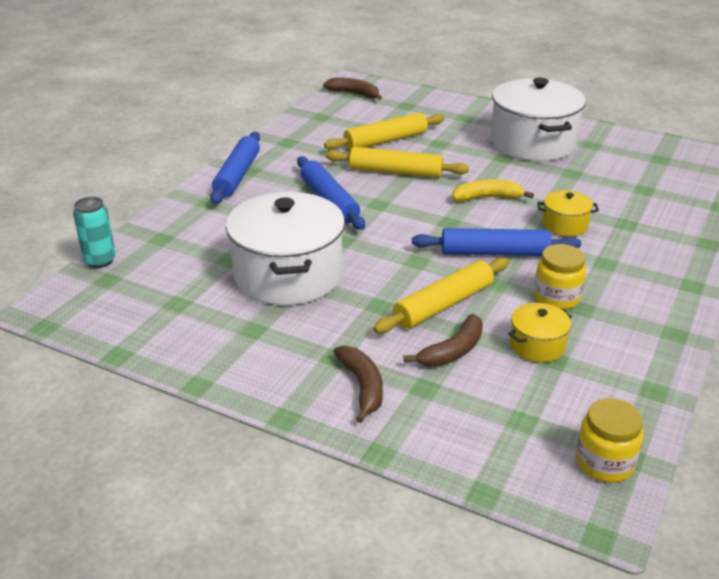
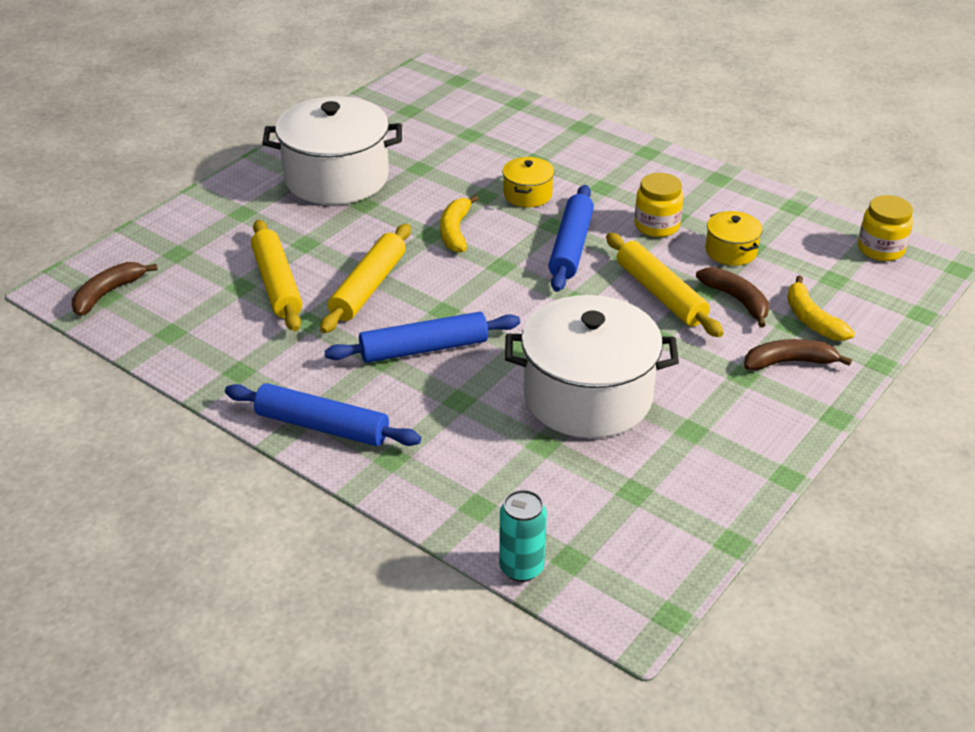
camera: 80 degrees left, 5 degrees up
(439, 403) = (812, 319): none -> yellow banana

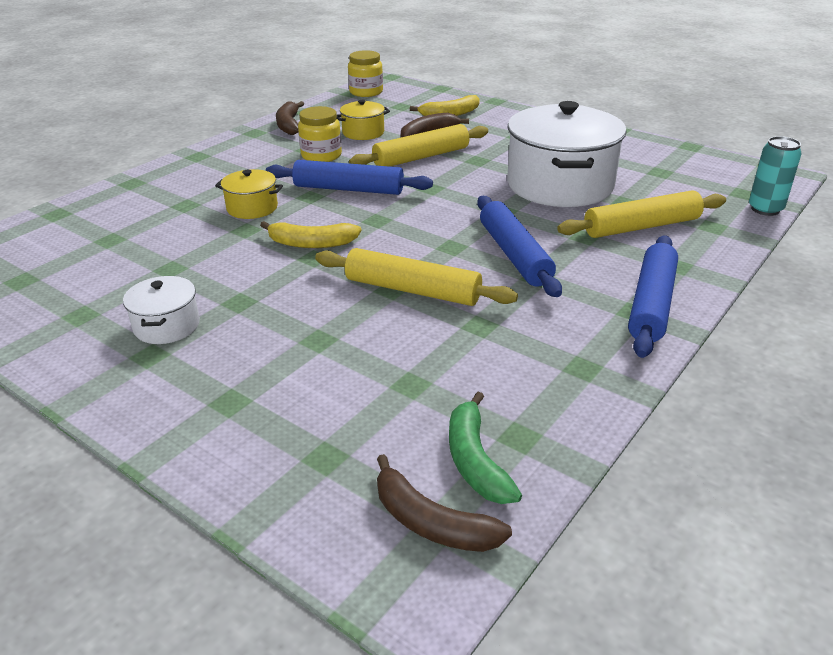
camera: 90 degrees left, 5 degrees down
(153, 312) = (475, 461): none -> green banana
(277, 284) = (406, 354): yellow rolling pin -> yellow rolling pin (641, 226)
(336, 178) = (167, 326): white pot -> white pot, size x0.46
(789, 362) = (500, 123): brown banana -> brown banana (289, 125)

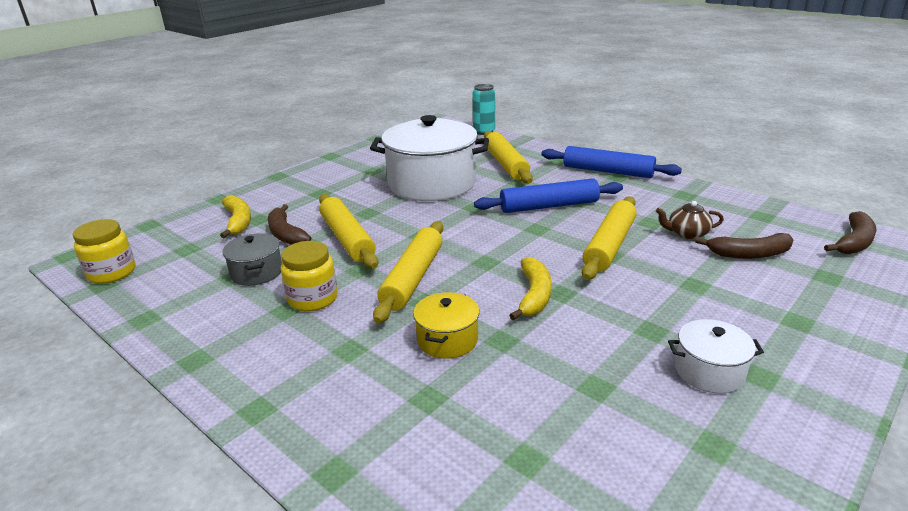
camera: 85 degrees left, 5 degrees down
(289, 125) = (187, 329): brown banana -> brown banana (749, 254)
(349, 189) = (413, 278): blue rolling pin -> yellow rolling pin
(363, 133) = (256, 272): yellow pot -> grey pot
(448, 351) = (687, 233): none -> brown teapot
(475, 461) = (793, 228): green banana -> none

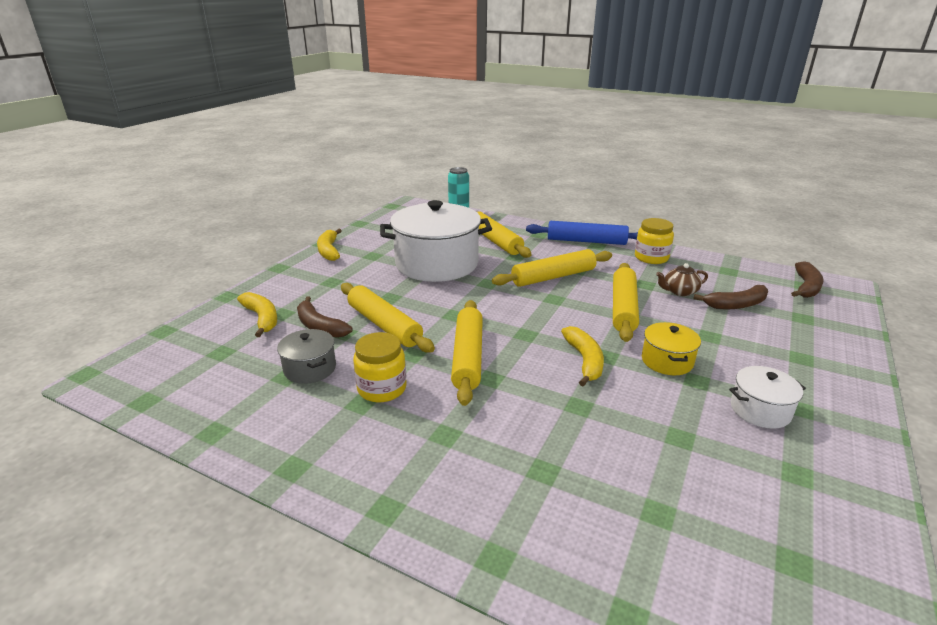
camera: 15 degrees left, 0 degrees up
(112, 273) = (148, 387): yellow jar -> yellow jar (651, 258)
(333, 163) = (329, 251): none -> yellow banana
(447, 340) = (531, 412): yellow pot -> yellow pot (667, 361)
(549, 206) = (553, 277): blue rolling pin -> yellow rolling pin

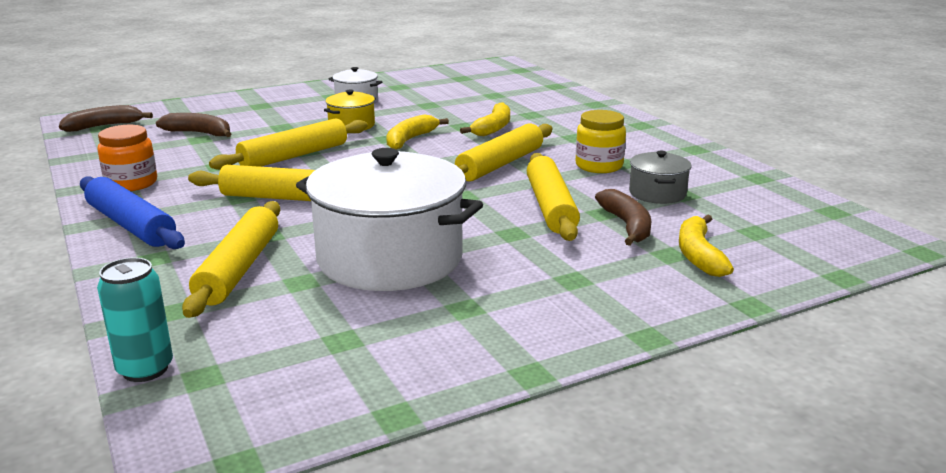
camera: 145 degrees left, 5 degrees down
(329, 251) = (532, 347): yellow banana -> yellow banana (493, 128)
(651, 258) = (131, 183): yellow jar -> orange jar
(679, 291) = (209, 152): brown teapot -> none

